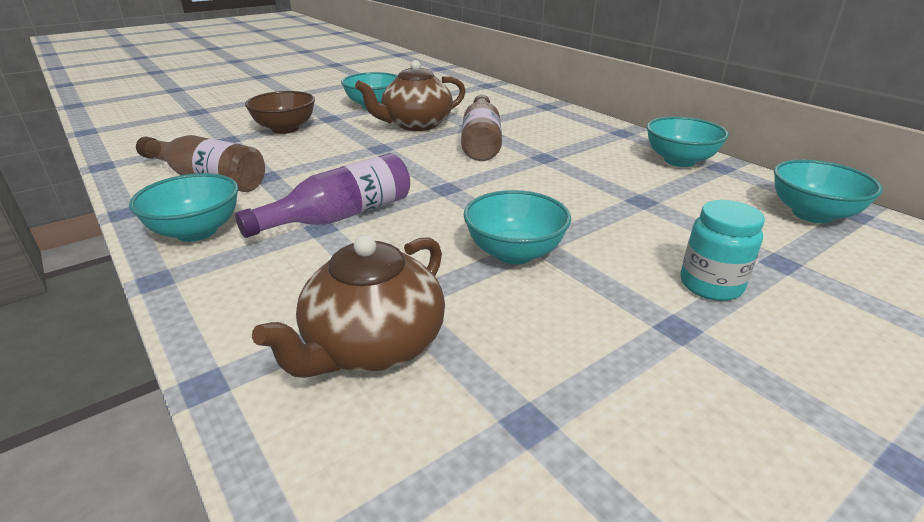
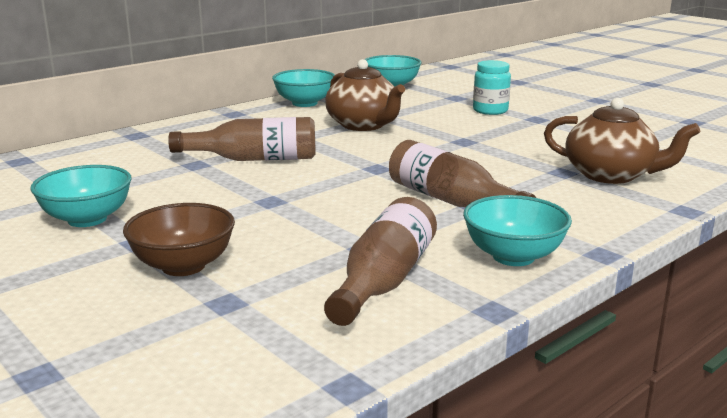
camera: 95 degrees left, 10 degrees down
(340, 216) = (451, 201): purple bottle -> brown bottle
(416, 124) = (187, 189): brown teapot -> brown teapot (364, 125)
(514, 253) = (480, 147): turquoise bowl -> none

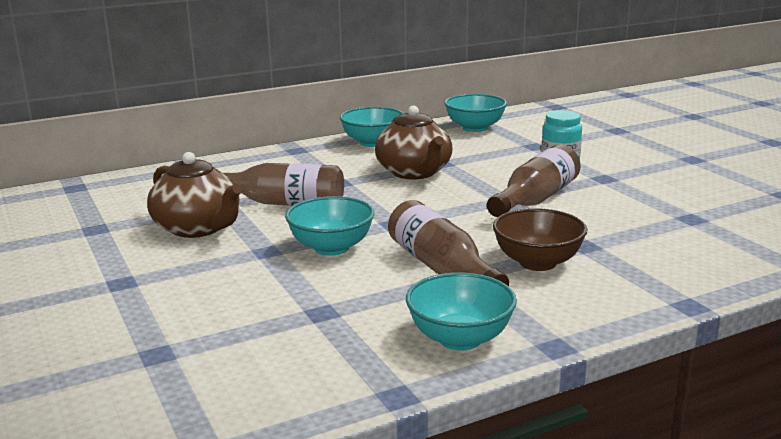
camera: 15 degrees right, 0 degrees up
(87, 219) = (94, 254): turquoise bowl -> turquoise bowl (331, 248)
(183, 266) = (144, 312): brown bowl -> brown bowl (537, 262)
(384, 281) = (314, 350): brown bottle -> brown bottle (535, 199)
(611, 175) = (636, 254): brown teapot -> brown teapot (198, 228)

